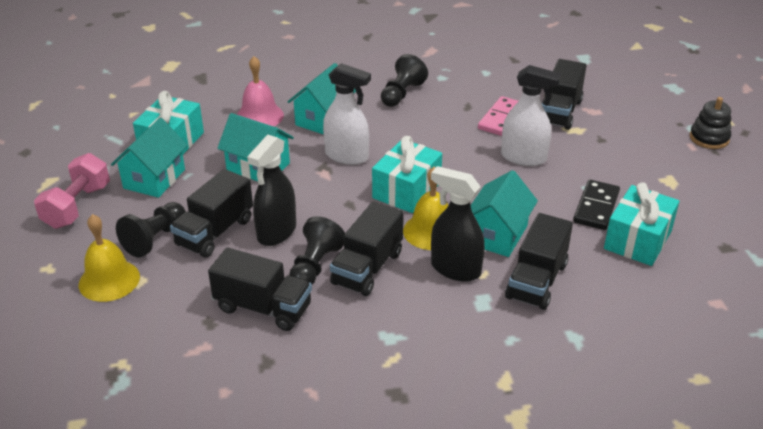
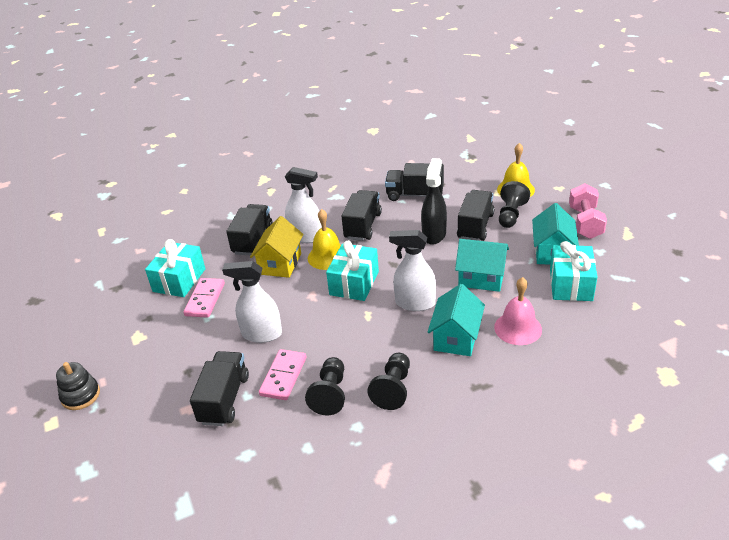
camera: 170 degrees right, 0 degrees up
(315, 266) = (396, 220): black pawn -> black pawn (330, 394)
(455, 269) = (306, 236): black spray bottle -> white spray bottle
(497, 234) = (280, 264): turquoise house -> yellow house
(596, 207) = (205, 299): black domino -> pink domino

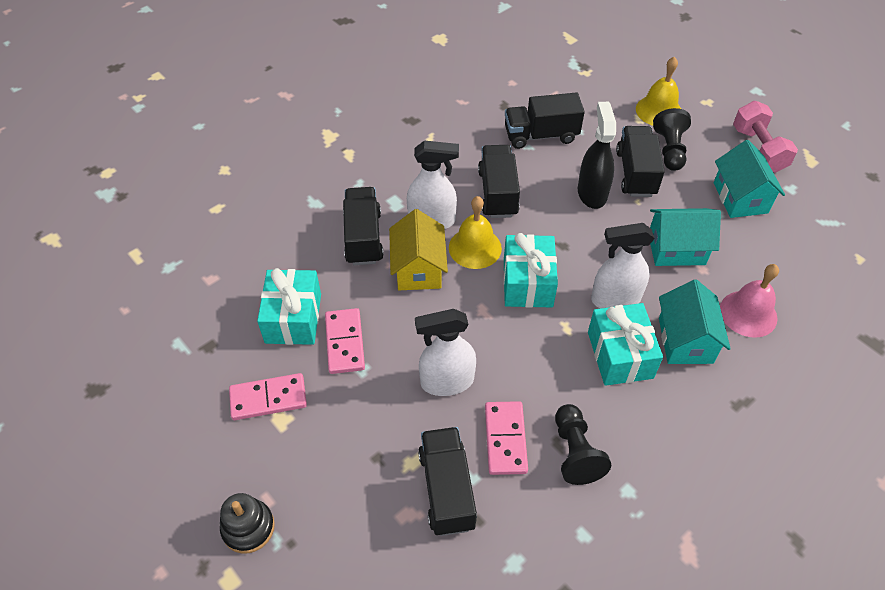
camera: 20 degrees left, 15 degrees up
(136, 324) = (268, 399): none -> pink domino
(393, 389) = (646, 428): black pawn -> none
(570, 284) = (779, 241): turquoise gift -> turquoise gift (620, 355)

